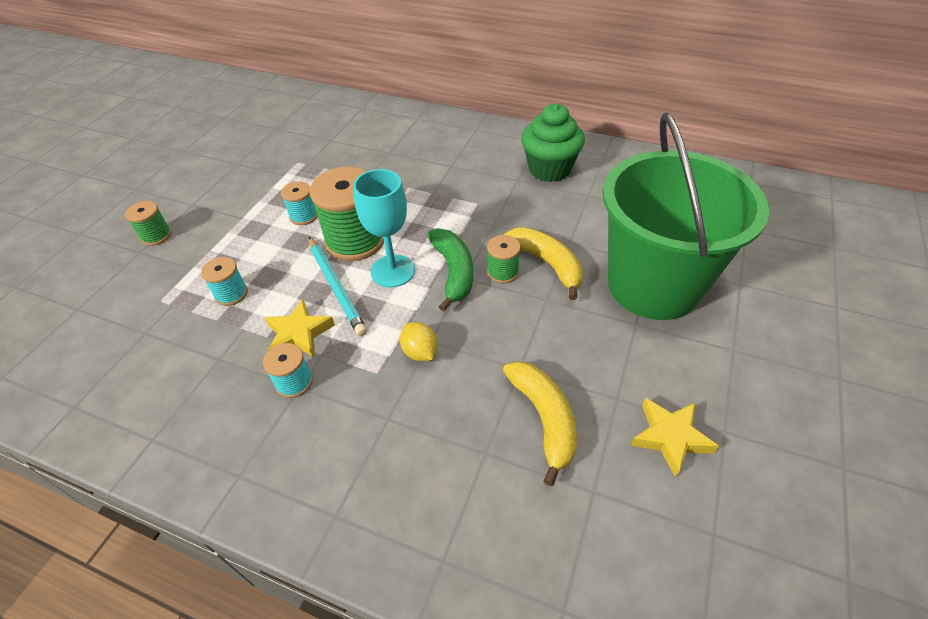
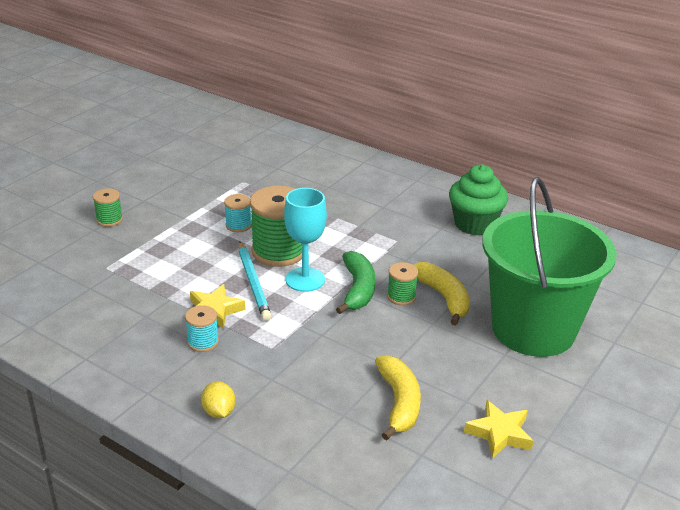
camera: 10 degrees right, 15 degrees down
(231, 294) = (164, 273): turquoise spool -> none
(420, 352) = (311, 340): yellow lemon -> yellow lemon (219, 412)

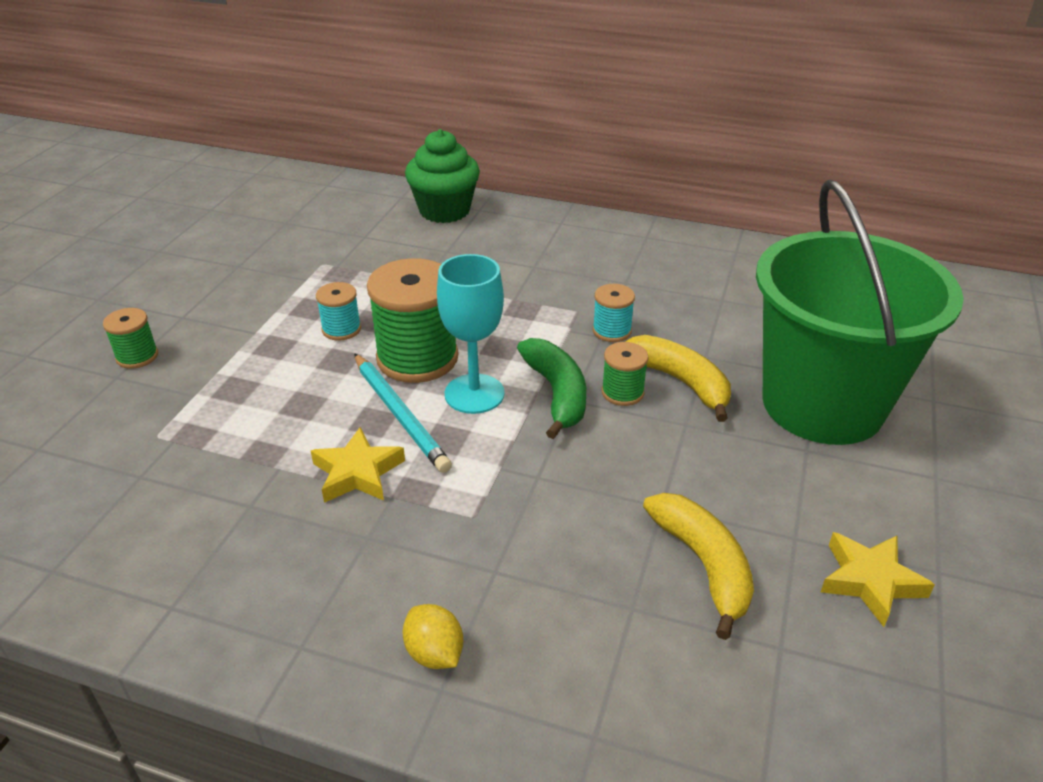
camera: 15 degrees left, 5 degrees up
(203, 342) = (360, 531): turquoise spool -> turquoise spool (612, 331)
(474, 224) = (666, 269): green cupcake -> green cupcake (444, 211)

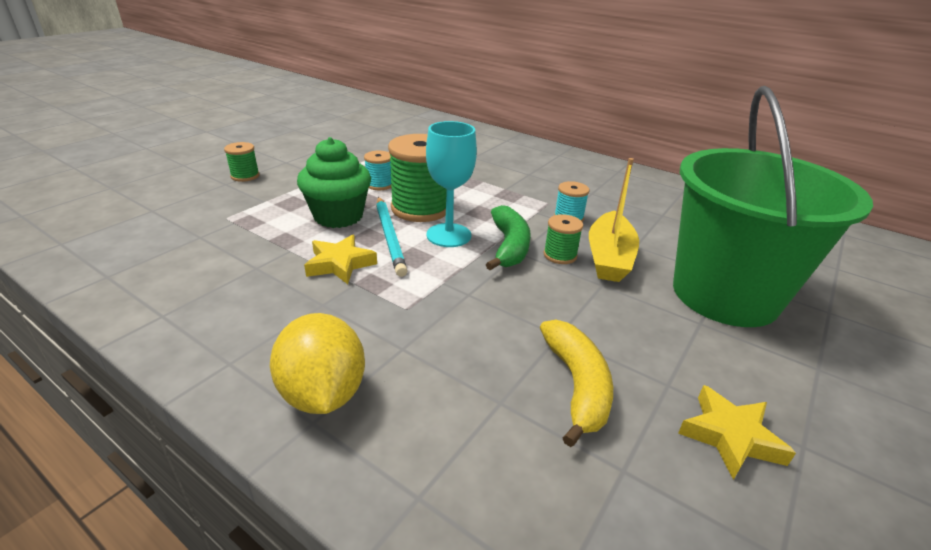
camera: 15 degrees right, 5 degrees down
(434, 653) = (323, 393): yellow lemon -> yellow lemon, size x1.82
(444, 211) = (483, 137): green cupcake -> green cupcake (338, 216)
(680, 382) = (609, 257): yellow banana -> yellow boat

